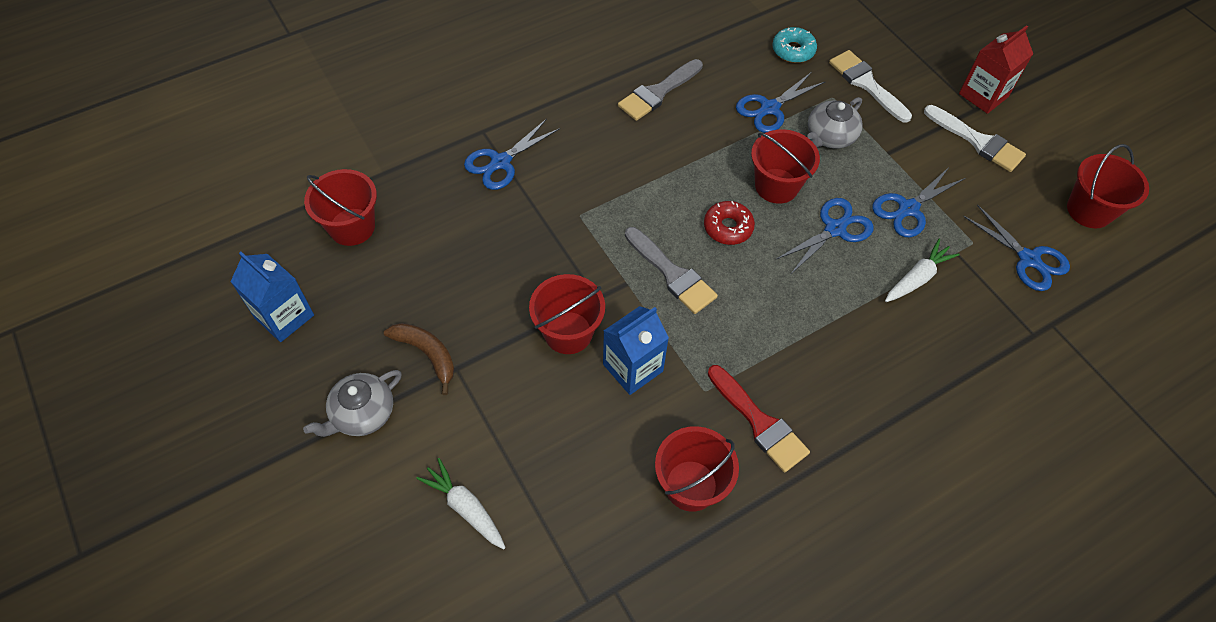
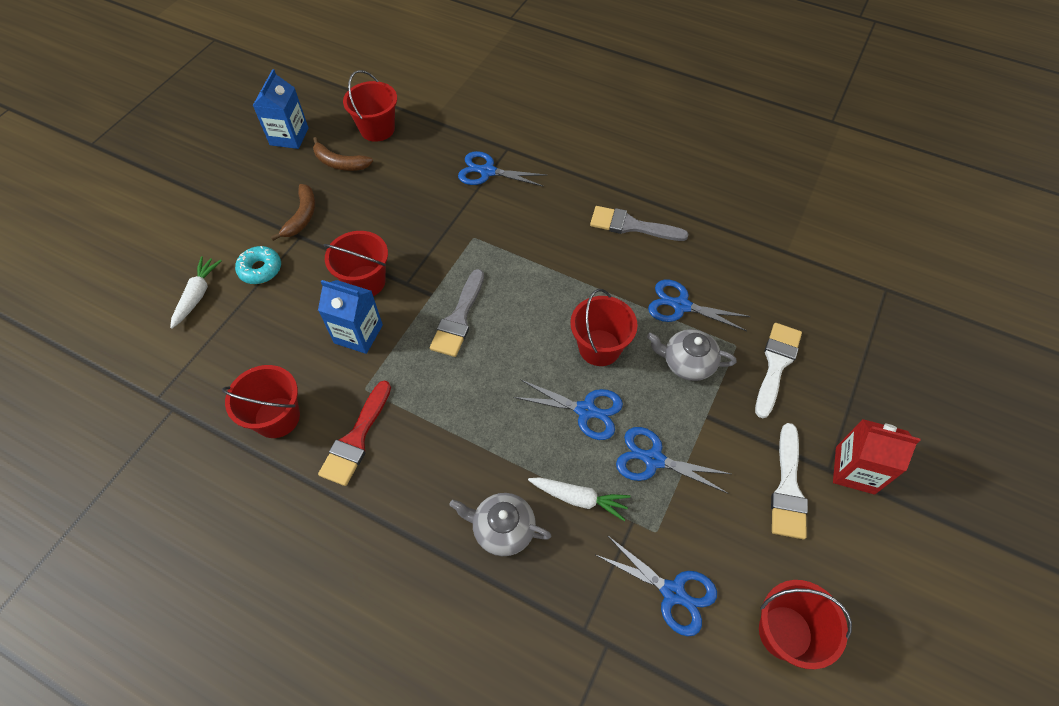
camera: 60 degrees right, 0 degrees up
(362, 413) = (240, 209): grey teapot -> grey teapot (502, 529)
(374, 284) = (340, 163): none -> brown banana
(728, 227) = (530, 333): red donut -> none
(793, 50) = (763, 293): turquoise donut -> turquoise donut (260, 269)
(1029, 259) = (673, 592): blue scissors -> blue scissors turned 75 degrees counterclockwise

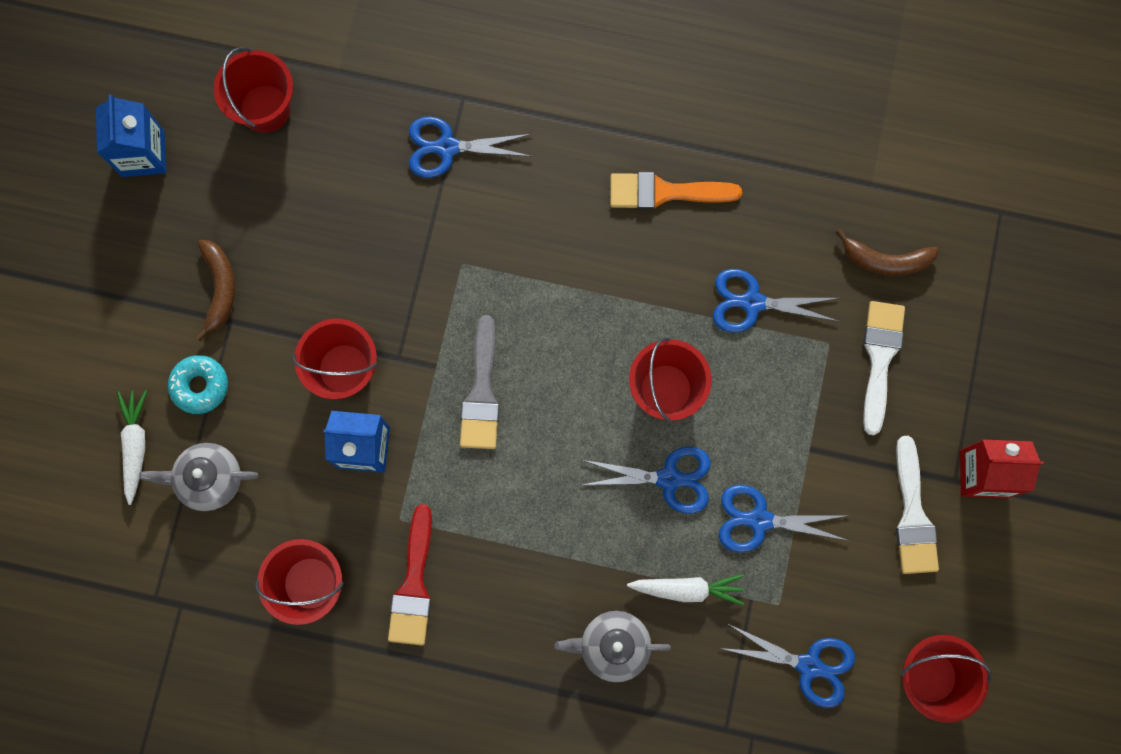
camera: 15 degrees left, 20 degrees up
(340, 163) = (235, 184): brown banana -> brown banana (885, 260)
(631, 226) = (664, 192): grey brush -> orange brush
(687, 362) = (775, 383): grey teapot -> grey teapot (209, 479)

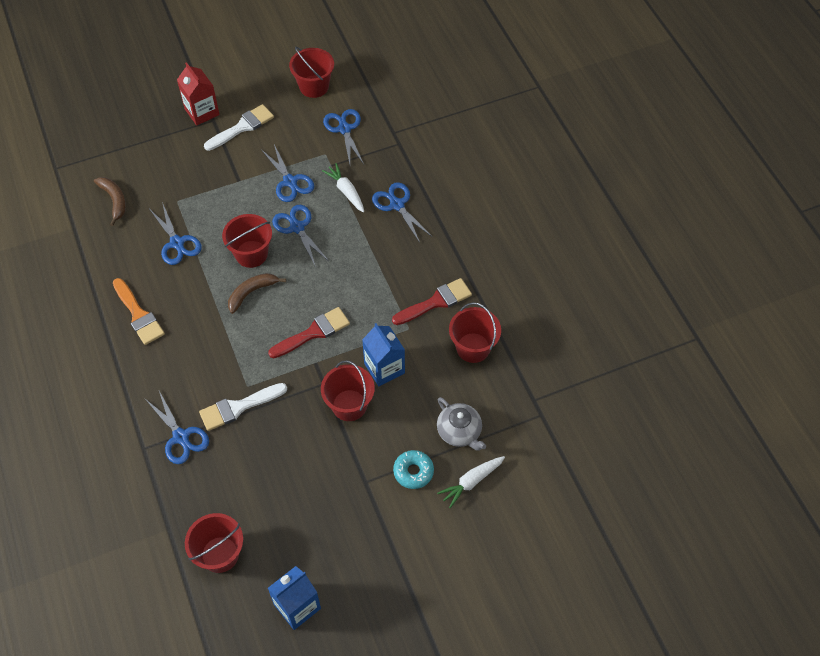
camera: 125 degrees left, 20 degrees down
(220, 288) = (350, 501): brown banana -> brown banana (251, 293)
(481, 393) = (313, 332): grey brush -> red brush
(613, 646) = (397, 205): grey teapot -> blue scissors
(880, 358) = (170, 177): white brush -> white brush (238, 407)

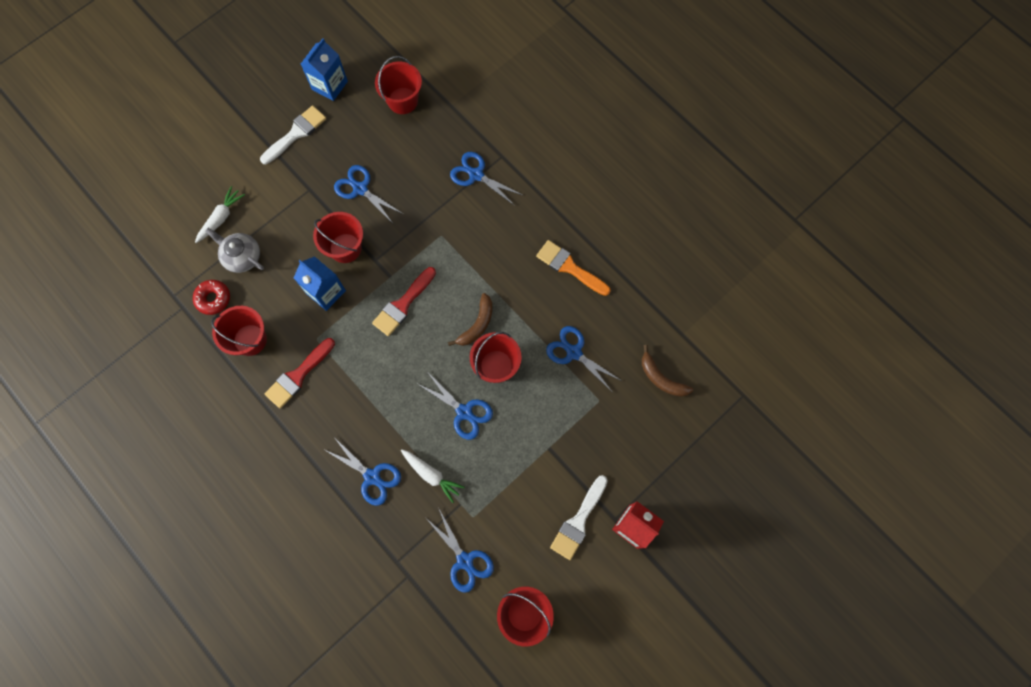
camera: 160 degrees right, 15 degrees up
(238, 407) = (440, 214): white brush -> white brush (296, 133)
(290, 182) = (495, 466): blue scissors -> blue scissors (360, 189)
(413, 472) = (272, 210): turquoise donut -> none
(500, 398) = (213, 299): none -> red donut

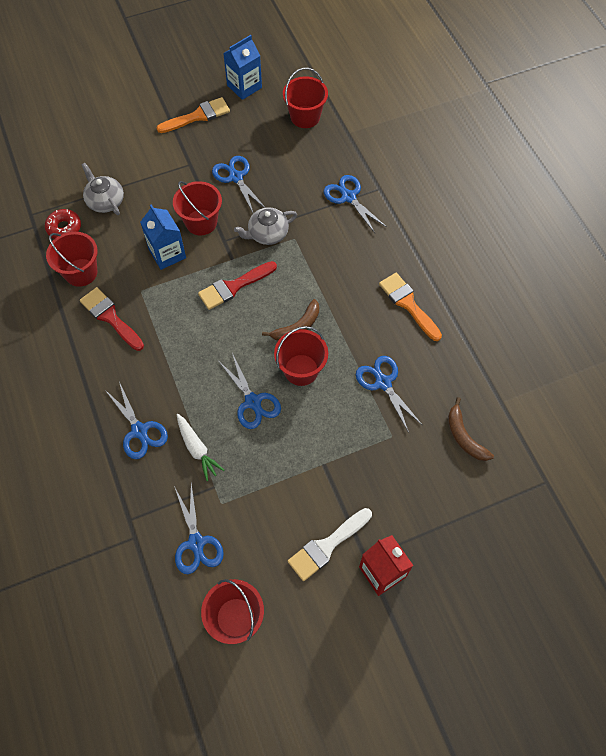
camera: 20 degrees right, 10 degrees down
(221, 218) = (101, 164): white carrot -> none
(296, 133) = (198, 116): white brush -> orange brush
(298, 376) = (110, 317): red brush -> red brush turned 75 degrees clockwise
(414, 239) = (267, 234): none -> grey teapot

